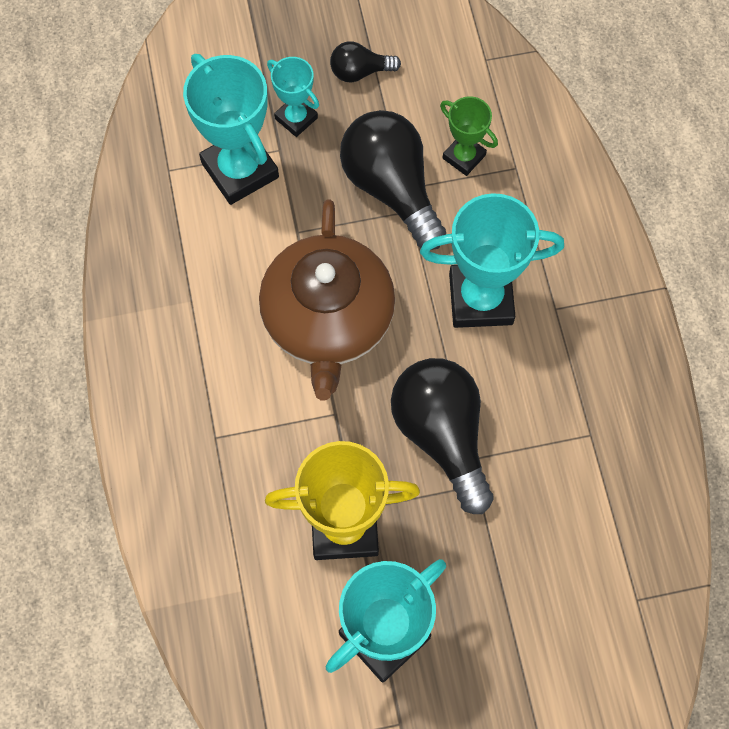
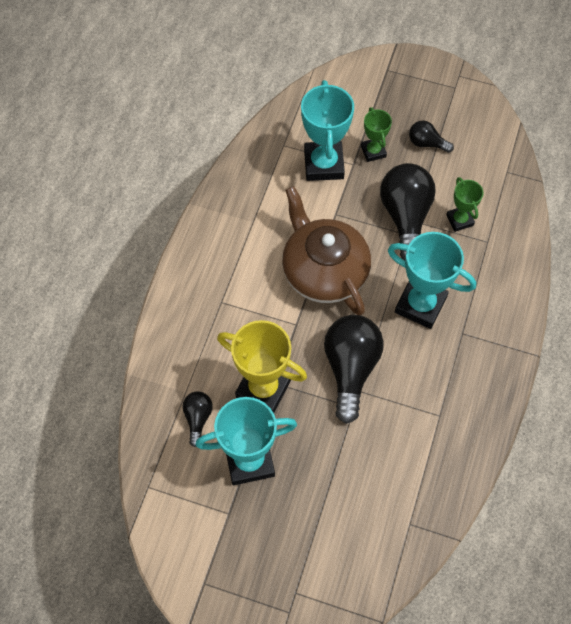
camera: 30 degrees right, 5 degrees down
(281, 617) = (198, 418): none -> black light bulb
(296, 118) = (373, 151): turquoise trophy -> green trophy
(328, 319) = (324, 271): brown teapot -> brown teapot turned 120 degrees clockwise

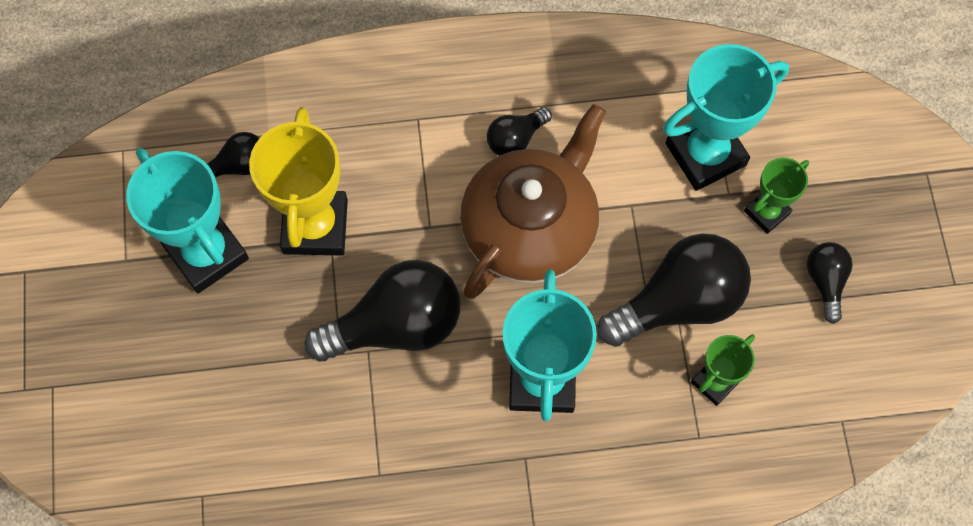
camera: 65 degrees right, 5 degrees up
(263, 255) = (515, 139): none -> black light bulb

